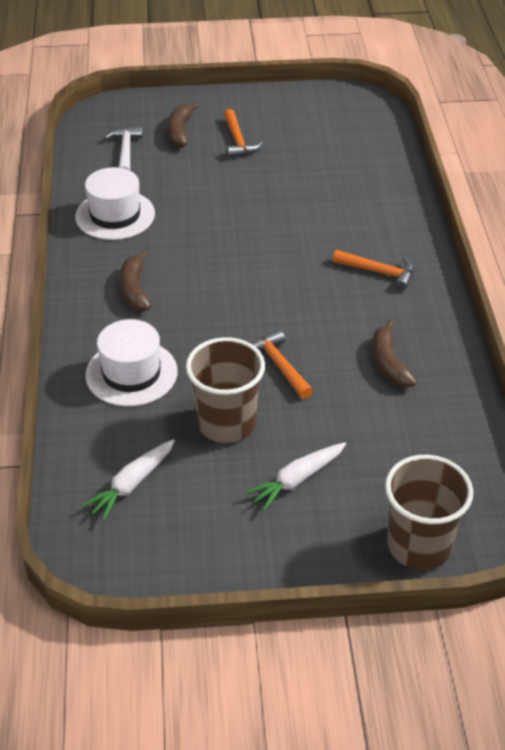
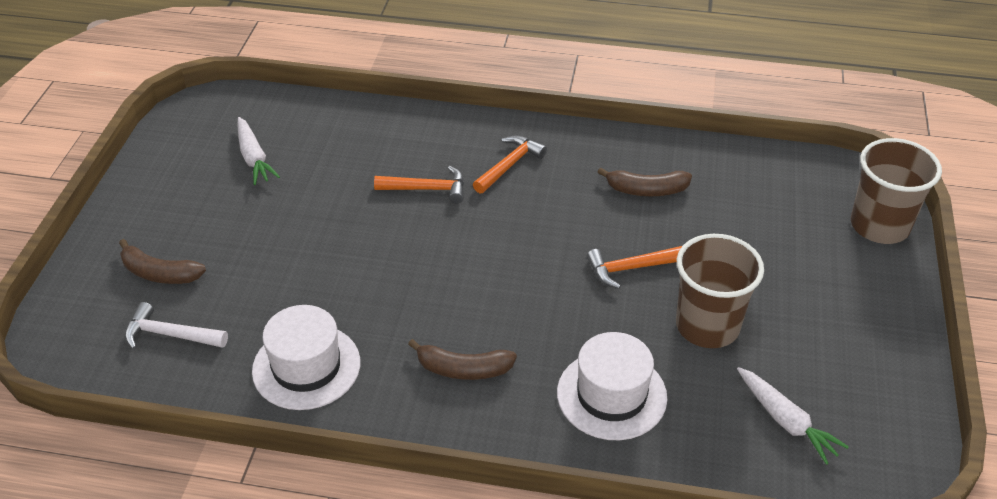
camera: 75 degrees left, 0 degrees up
(238, 141) = (215, 224): orange hammer -> orange hammer (427, 189)
(297, 480) = (794, 288): white carrot -> white carrot (254, 158)

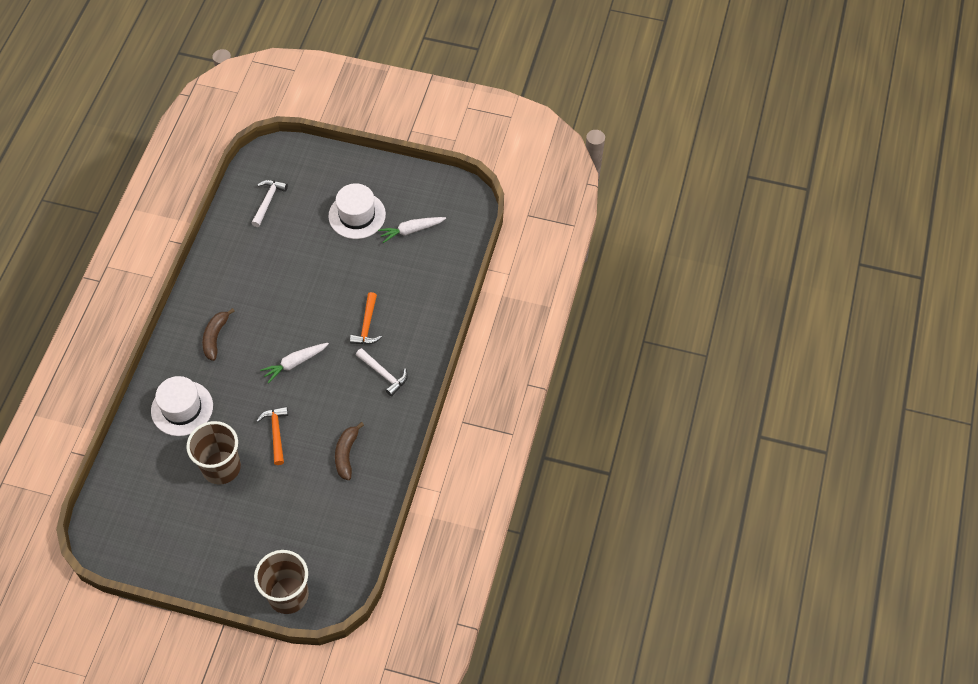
camera: 95 degrees right, 15 degrees up
(159, 273) = (315, 192): brown banana -> none
(306, 367) = (233, 264): white hat -> white hat (357, 215)
(509, 165) = (383, 374): orange hammer -> white hammer
(786, 421) = (145, 494): white carrot -> white carrot (294, 363)

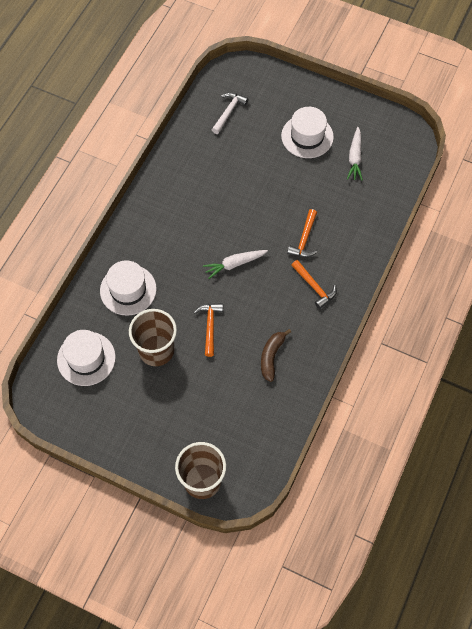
camera: 10 degrees right, 5 degrees up
(146, 488) = (86, 358): none -> white hat
(215, 337) = (166, 229): brown banana -> none
(383, 374) = (314, 287): white hammer -> orange hammer
(411, 230) = (355, 158): white carrot -> white carrot turned 75 degrees counterclockwise

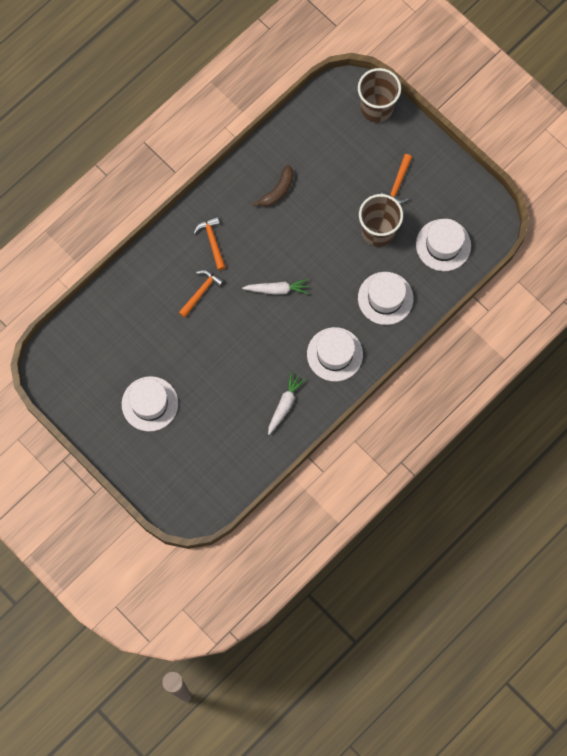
camera: 160 degrees left, 10 degrees up
(159, 226) = (334, 354): none -> white hat
(210, 326) = (322, 237): orange hammer -> orange hammer (397, 184)
(228, 112) = (218, 462): white hammer -> none
(355, 158) = (113, 362): white carrot -> white carrot (284, 404)

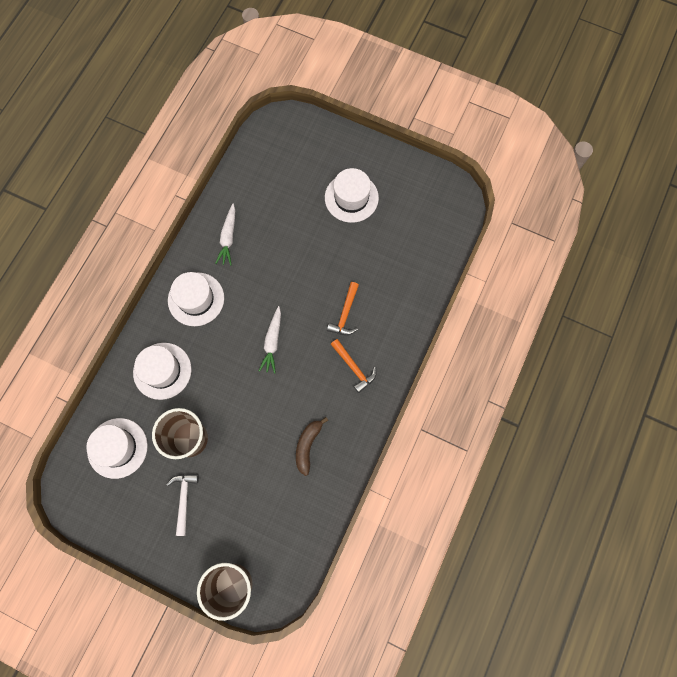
camera: 160 degrees right, 0 degrees up
(277, 289) = (272, 342): white carrot -> white carrot turned 60 degrees counterclockwise
(397, 184) = (184, 499): orange hammer -> white hammer

